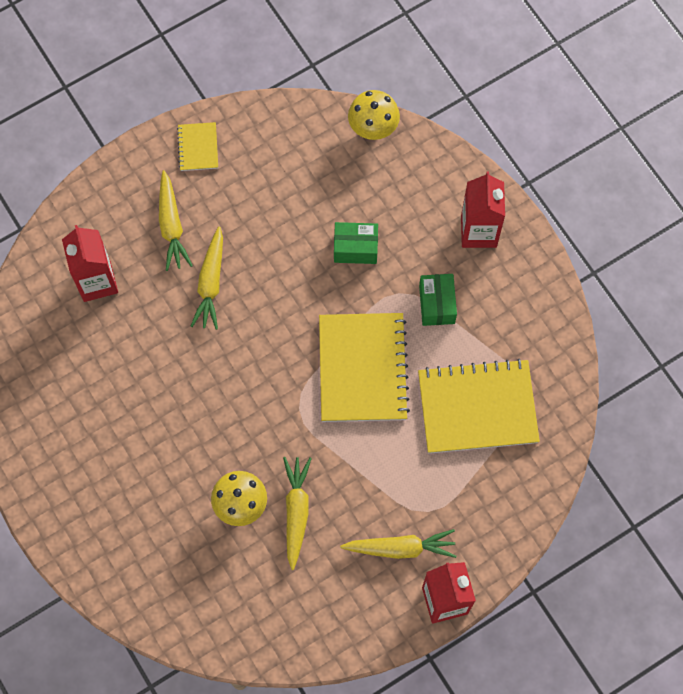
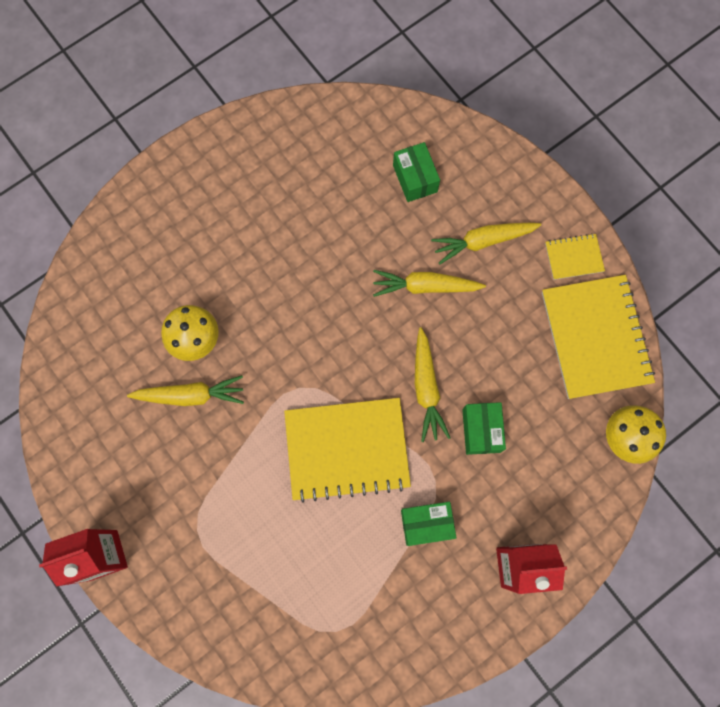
camera: 85 degrees right, 5 degrees up
(97, 281) = (415, 178): red carton -> green box
(401, 548) = (157, 504): yellow carrot -> yellow carrot (426, 388)
(477, 407) = (313, 577): yellow notebook -> yellow notebook (595, 337)

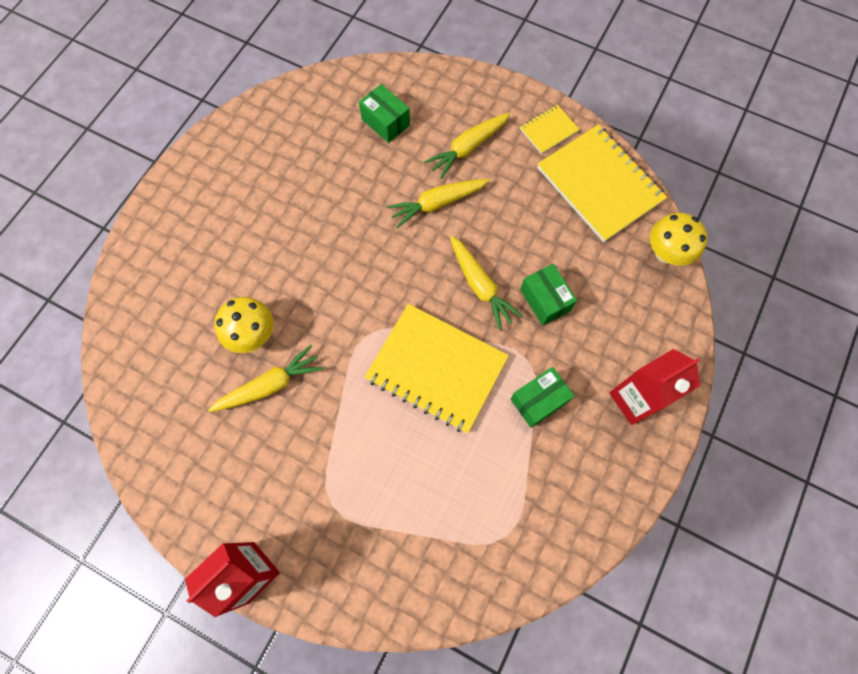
camera: 25 degrees left, 5 degrees down
(347, 449) = (436, 369): yellow notebook -> yellow notebook turned 60 degrees clockwise

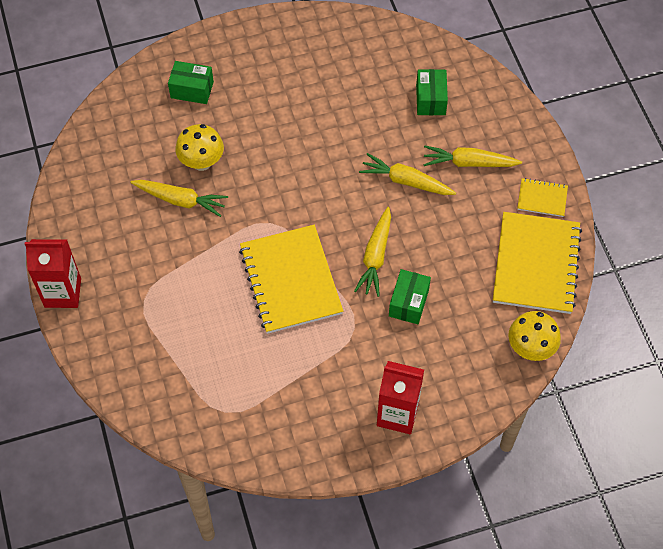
camera: 45 degrees right, 10 degrees down
(538, 400) = (333, 357): green box -> green box (192, 90)

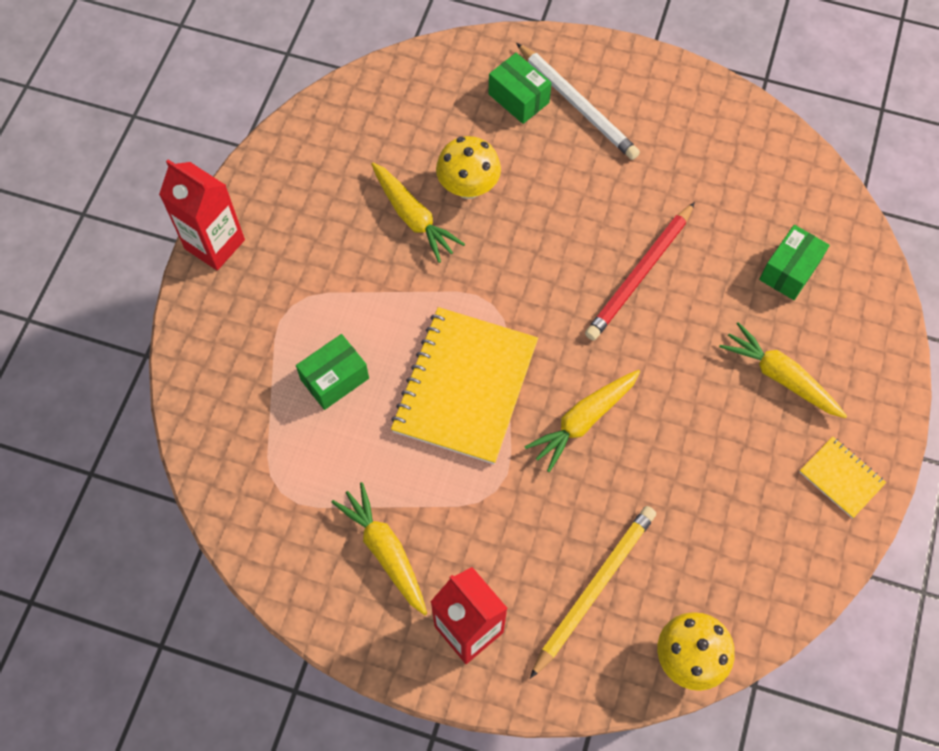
camera: 35 degrees right, 5 degrees up
(231, 73) = (577, 104): none -> white pencil
(345, 152) = (640, 274): none -> red pencil
(406, 181) = (686, 352): yellow carrot -> yellow carrot (385, 550)
(408, 303) = (581, 502): green box -> green box (334, 379)
(452, 346) = (594, 589): none -> yellow pencil
(536, 264) = (773, 556): yellow notebook -> none

